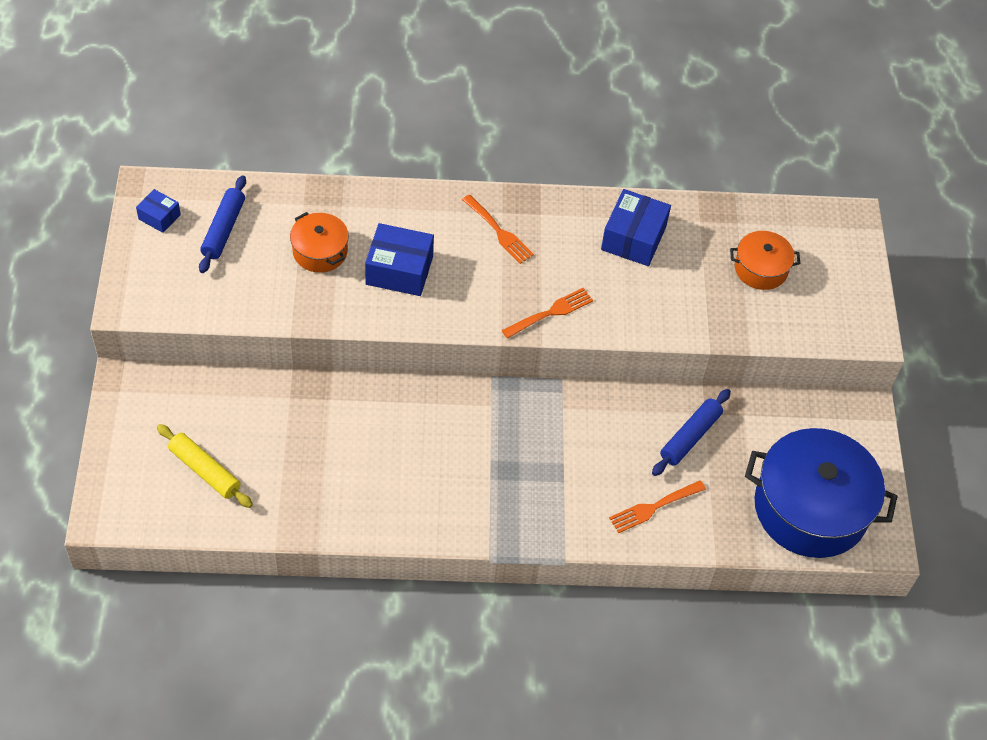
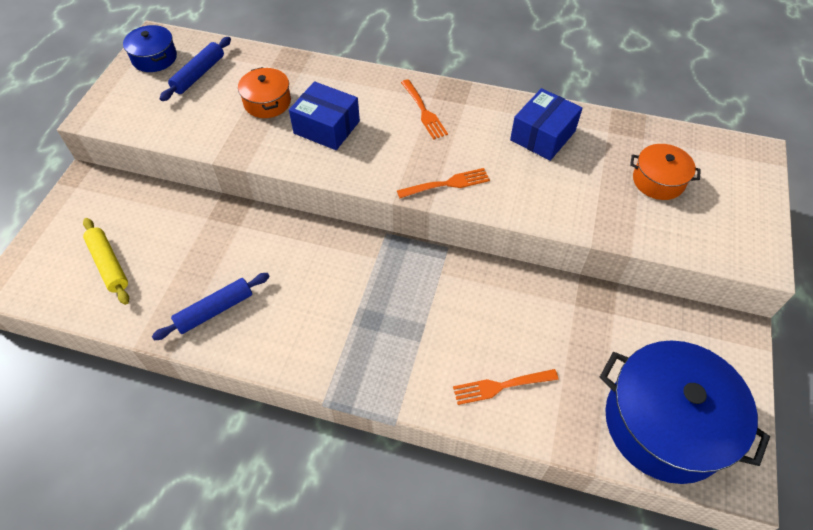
camera: 20 degrees right, 0 degrees up
(159, 217) = (154, 58): blue box -> blue pot
(690, 437) = (555, 324): blue rolling pin -> blue rolling pin (215, 310)

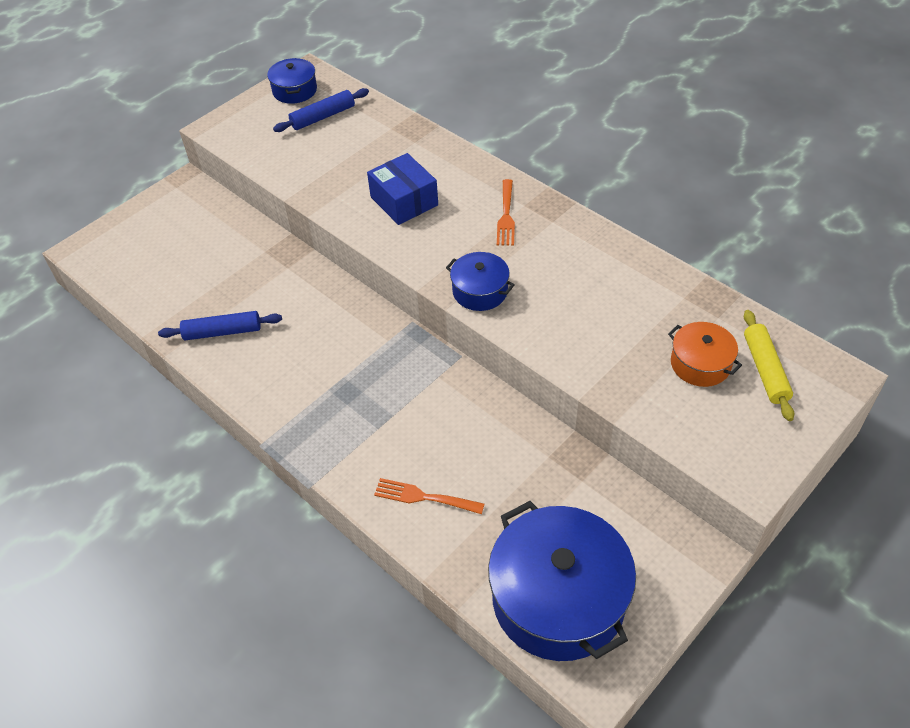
camera: 30 degrees right, 5 degrees down
(109, 264) = (163, 262): yellow rolling pin -> yellow rolling pin (765, 370)
(267, 102) = (366, 161): orange pot -> none
(447, 184) = (480, 291): orange fork -> blue pot
(542, 135) = (609, 278): blue box -> none

